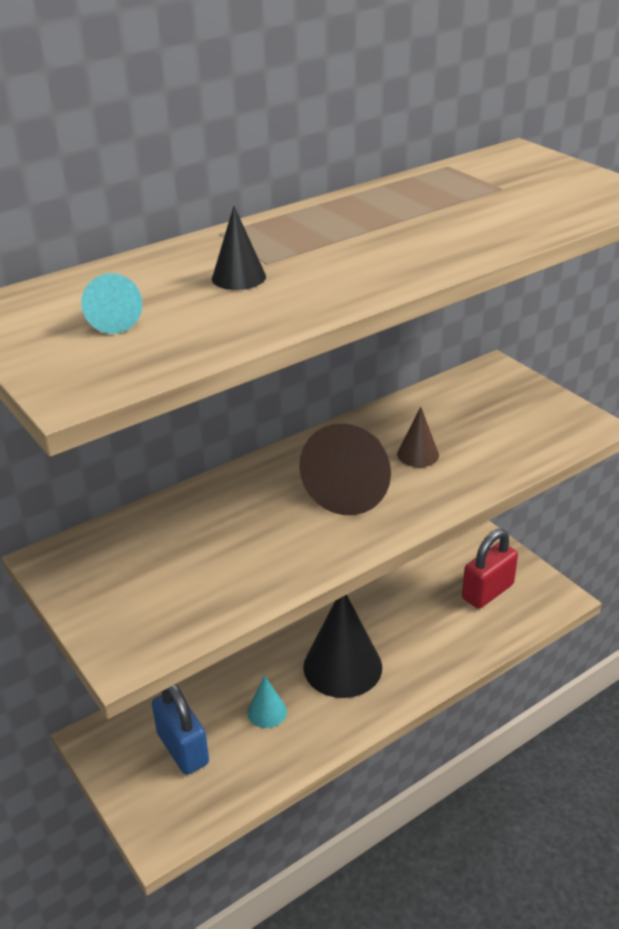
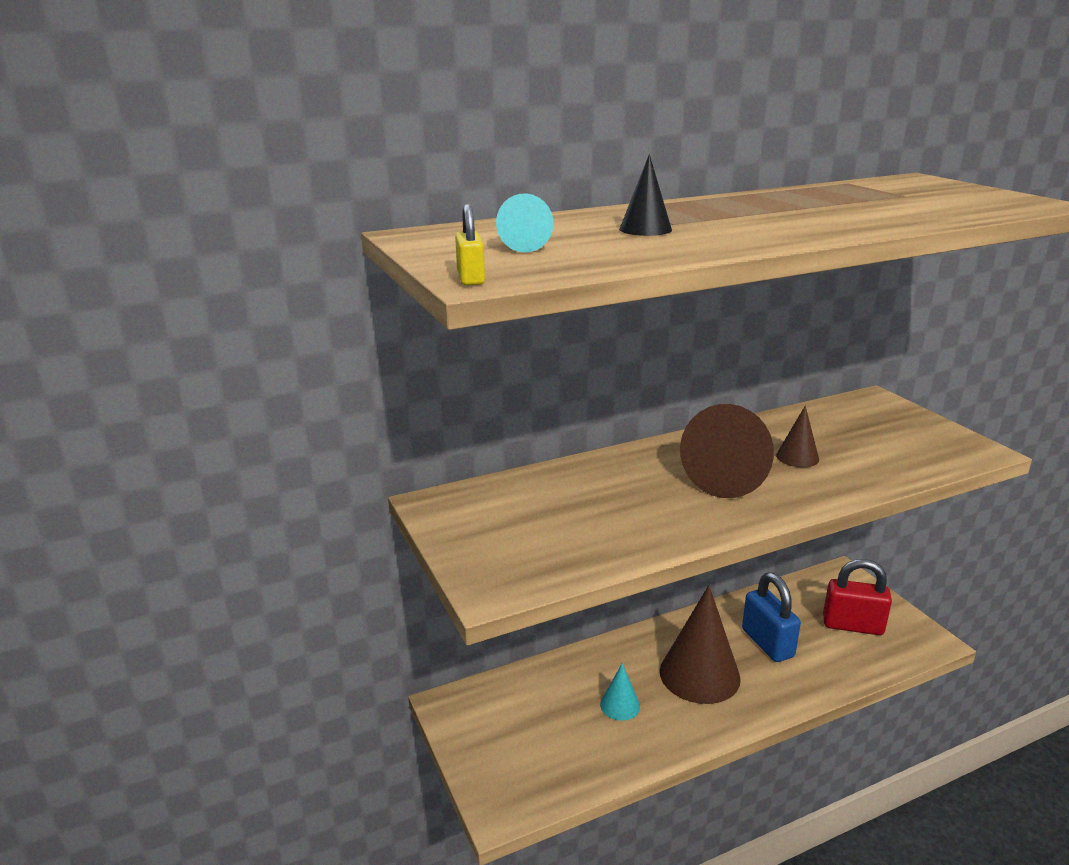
camera: 10 degrees right, 10 degrees down
(64, 389) = (470, 278): none -> yellow padlock
(182, 748) = (532, 727): blue padlock -> blue padlock (767, 643)
(342, 666) = (699, 674): black cone -> brown cone
(487, 592) = (852, 625): red padlock -> red padlock turned 45 degrees clockwise

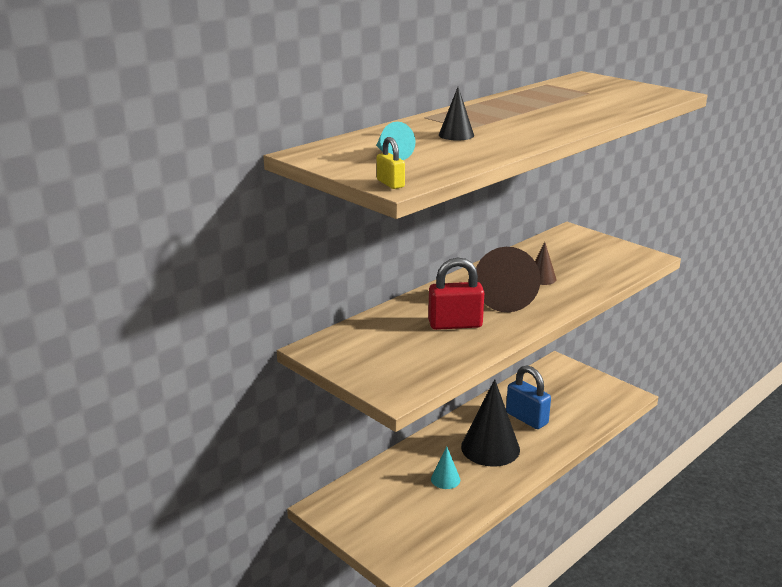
camera: 20 degrees left, 0 degrees up
(699, 674) = (490, 448): brown cone -> black cone
(852, 625) = (577, 396): red padlock -> red padlock (455, 324)

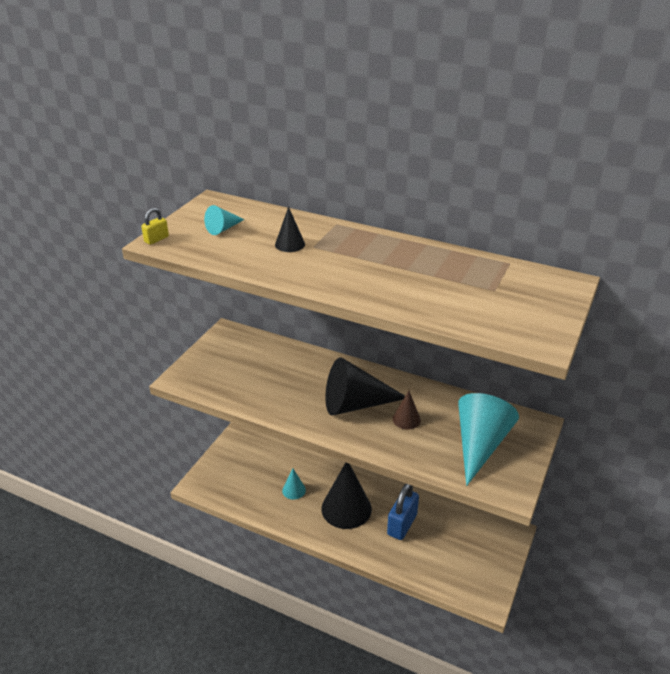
camera: 70 degrees right, 10 degrees up
(455, 324) = (291, 385): red padlock -> none
(506, 296) = (356, 404): brown cone -> black cone
(589, 256) = (480, 445): none -> turquoise cone

